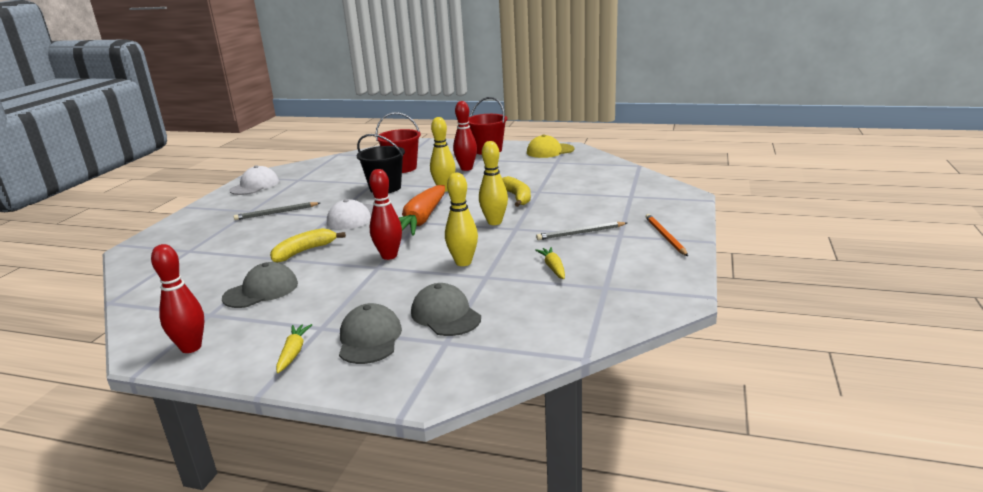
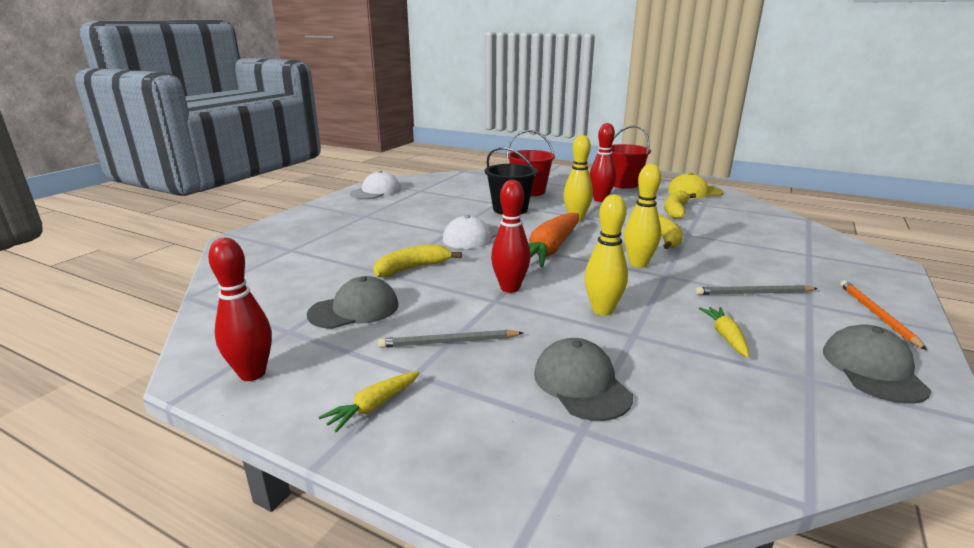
camera: 10 degrees right, 0 degrees up
(276, 213) = (391, 221): grey pencil -> grey pencil (448, 342)
(293, 353) = (373, 406): yellow carrot -> yellow carrot turned 150 degrees counterclockwise
(369, 339) = (476, 403): grey cap -> grey cap (873, 369)
(531, 171) = (675, 211): none -> yellow banana

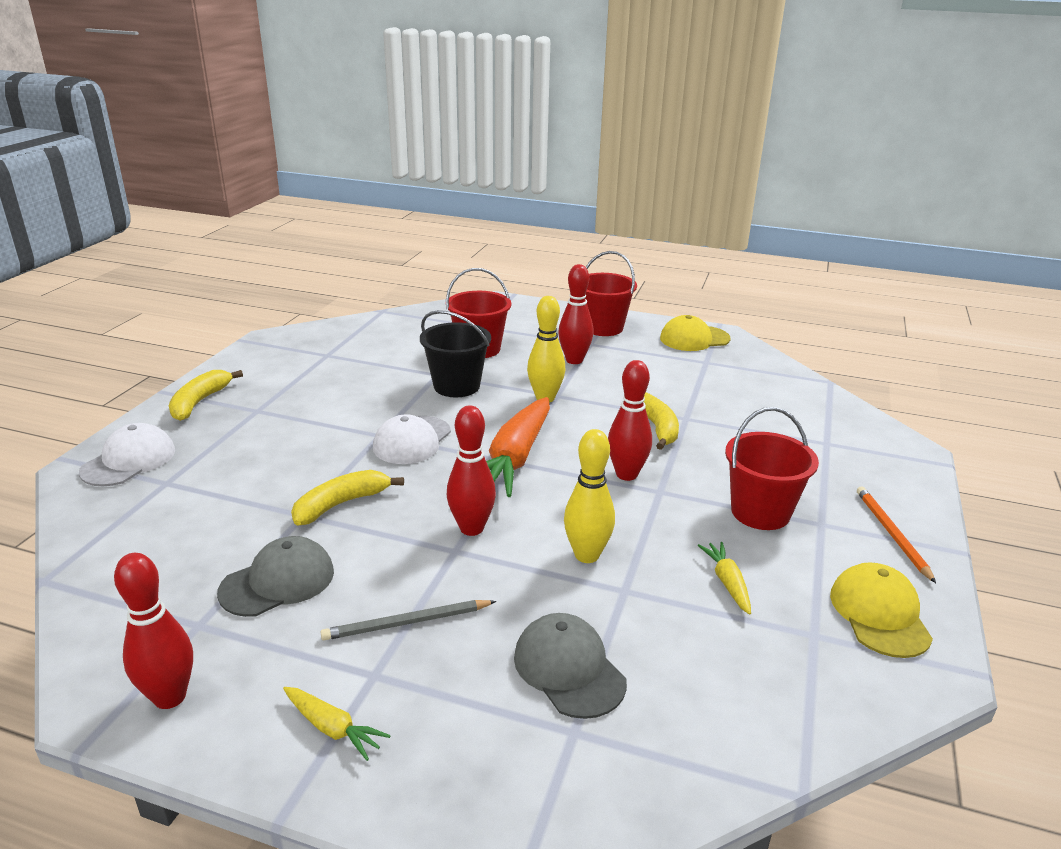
camera: 10 degrees left, 5 degrees up
(373, 406) = (332, 728): yellow carrot -> yellow carrot turned 90 degrees counterclockwise
(376, 191) = (263, 360): white cap -> white cap (129, 461)
(638, 264) = (626, 474): yellow bowling pin -> red bowling pin
(675, 211) = (671, 376): yellow banana -> yellow banana (199, 402)
(753, 293) = (760, 512): grey pencil -> red bucket
(873, 369) = (879, 614): grey cap -> yellow cap

